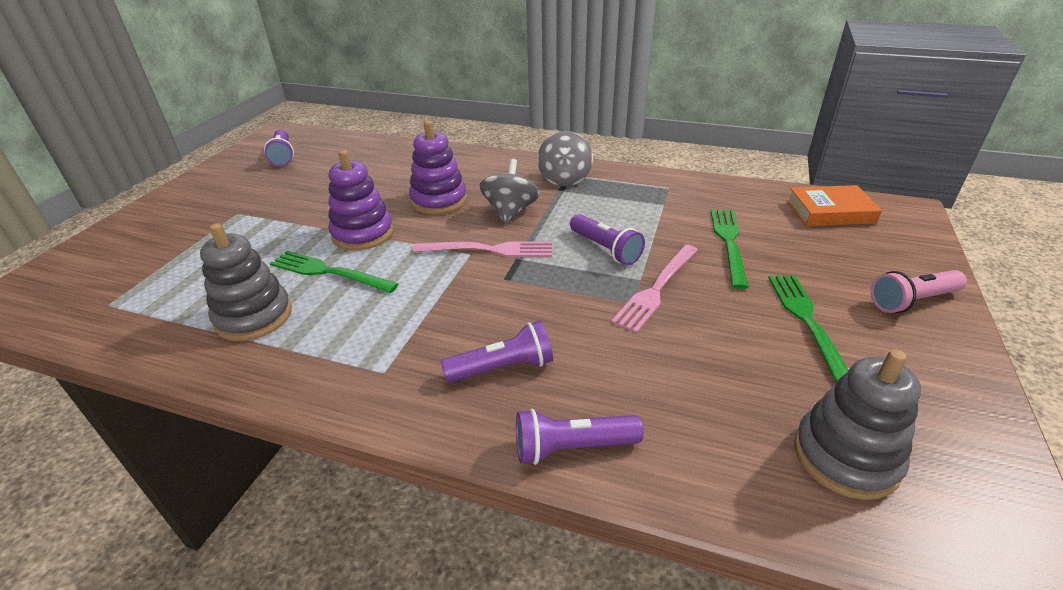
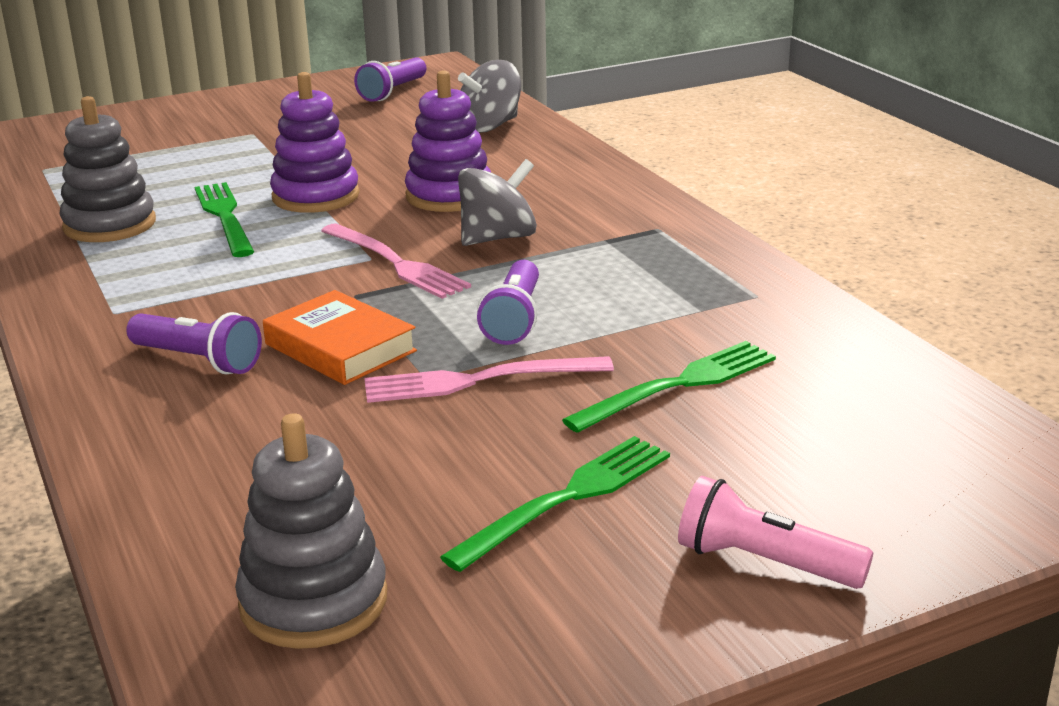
camera: 45 degrees right, 10 degrees down
(564, 179) = (641, 230): grey spinning top -> grey spinning top (490, 126)
(572, 448) = (125, 442): purple flashlight -> none
(830, 212) = (930, 427): orange book -> orange book (340, 347)

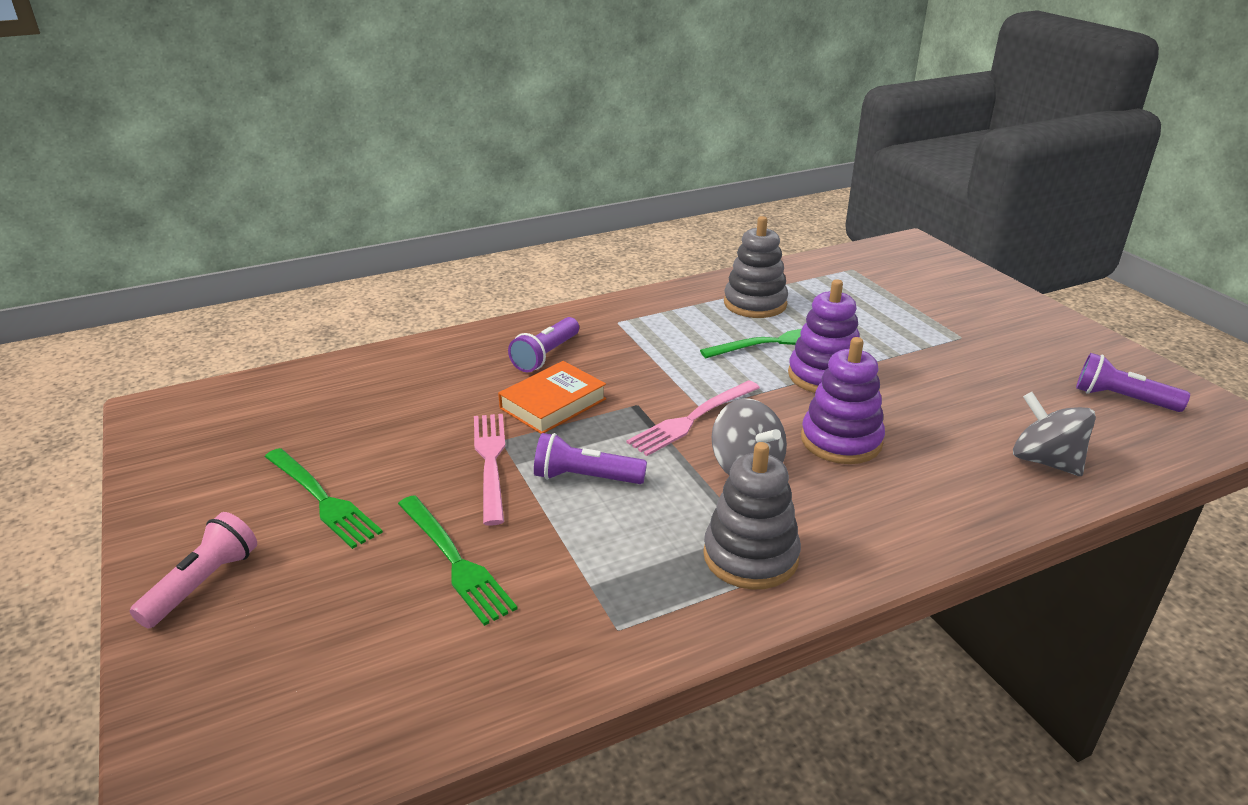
camera: 90 degrees right, 5 degrees up
(314, 601) = (271, 413): grey stacking toy -> grey stacking toy (750, 556)

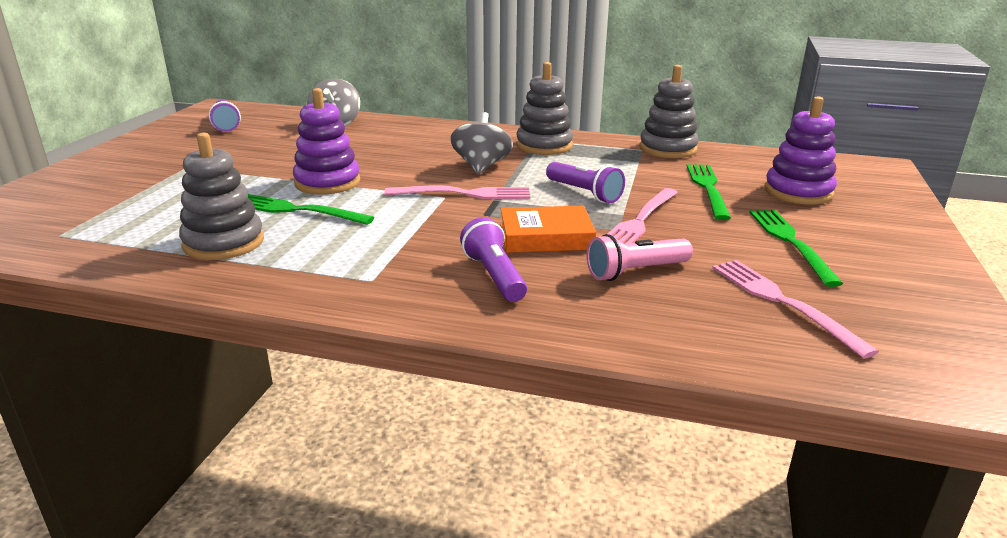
camera: 140 degrees left, 5 degrees down
(203, 583) = (888, 227): pink flashlight -> pink flashlight (635, 272)
(317, 421) = (781, 301): none -> pink fork
(546, 356) = (494, 276): purple flashlight -> purple flashlight turned 90 degrees counterclockwise
(581, 653) = (667, 149): none -> grey stacking toy
(841, 441) = (404, 158): purple stacking toy -> purple stacking toy (798, 192)

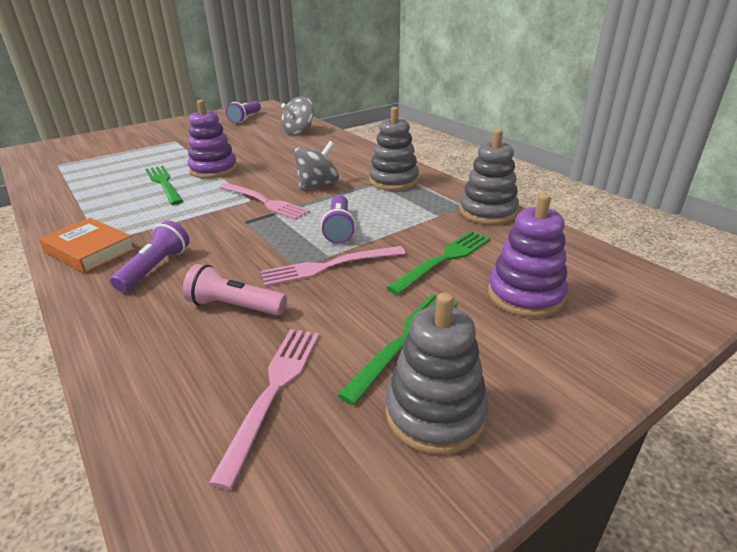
camera: 40 degrees right, 5 degrees up
(224, 243) = (97, 192): grey stacking toy -> grey stacking toy (435, 413)
(546, 237) = (242, 253): orange book -> orange book (90, 251)

